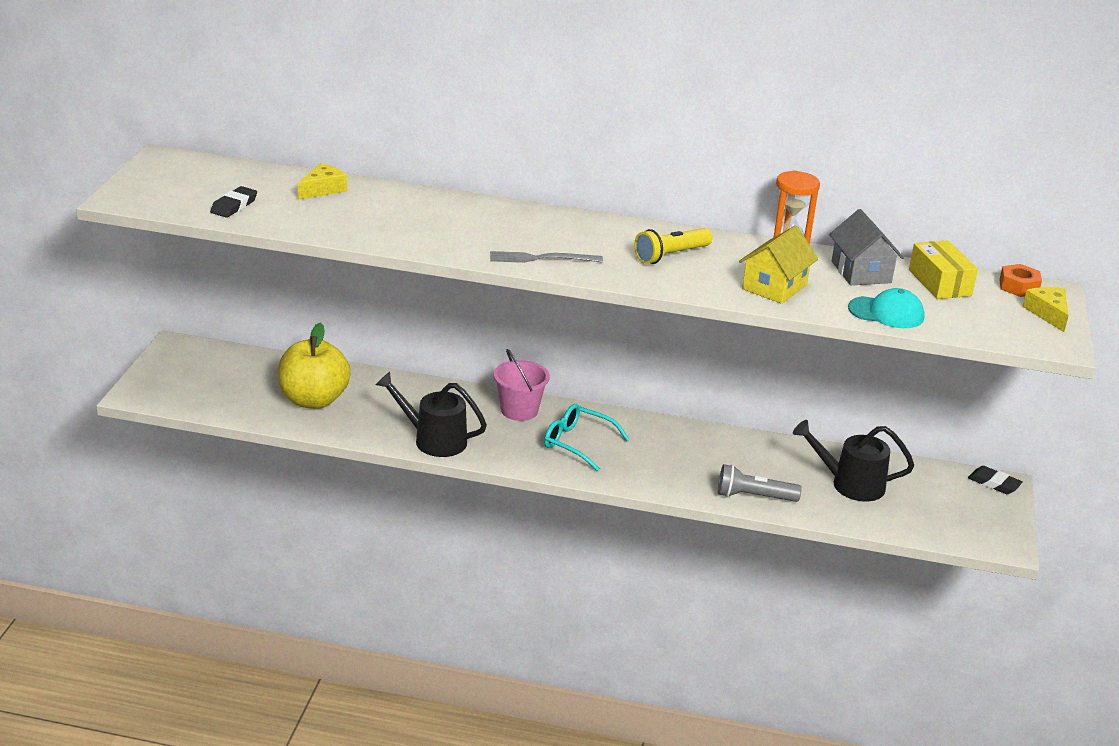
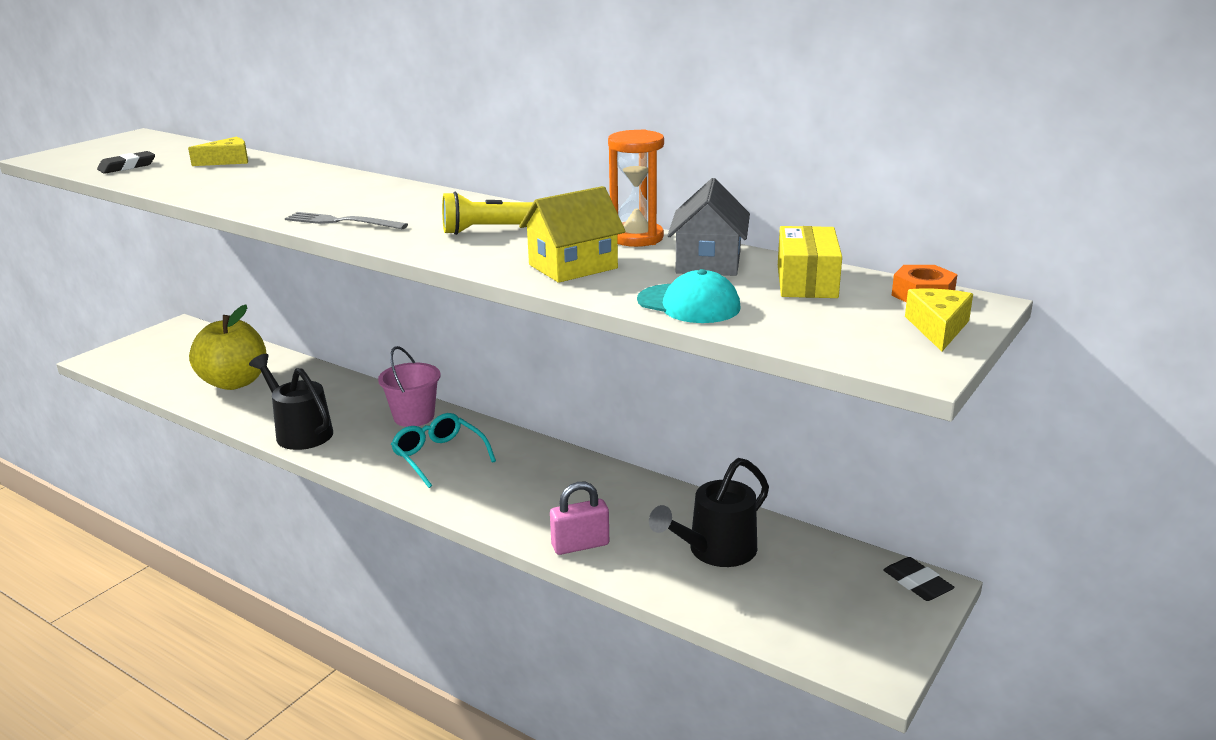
camera: 25 degrees right, 5 degrees down
(753, 496) = (580, 545): grey flashlight -> pink padlock
(850, 484) = (715, 551): black watering can -> black watering can turned 75 degrees counterclockwise

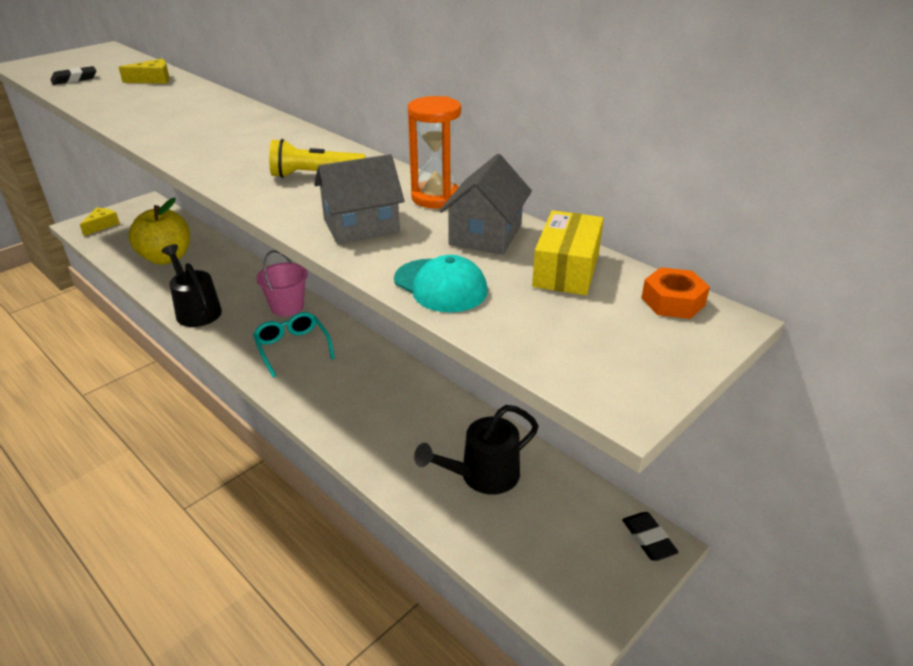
camera: 10 degrees right, 10 degrees up
(342, 222) = (199, 153): grey fork -> none
(573, 266) = (361, 226): yellow house -> grey house
(580, 545) = (372, 452): pink padlock -> none
(938, 328) = (669, 349): yellow cheese -> yellow cheese (101, 225)

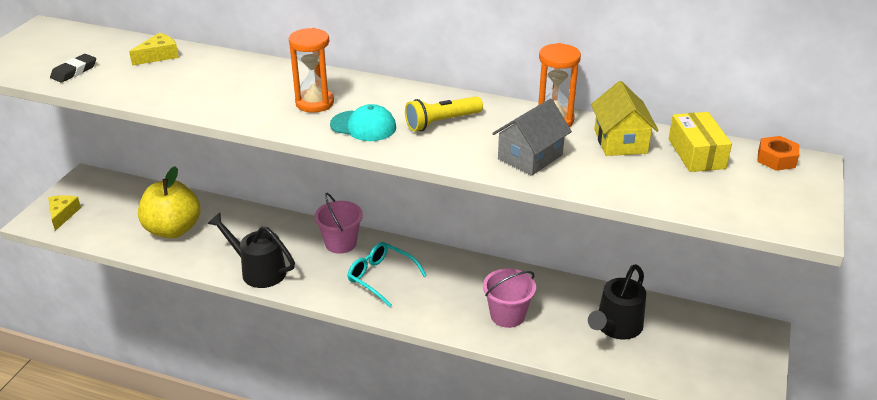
camera: 25 degrees left, 0 degrees up
(222, 136) = (314, 103): none -> orange hourglass
(377, 423) = (507, 315): none -> pink bucket
(440, 286) = (634, 187): turquoise cap -> turquoise cap (363, 126)
(486, 235) = (620, 141): grey house -> yellow house
(648, 539) = (753, 331): black eraser -> none

